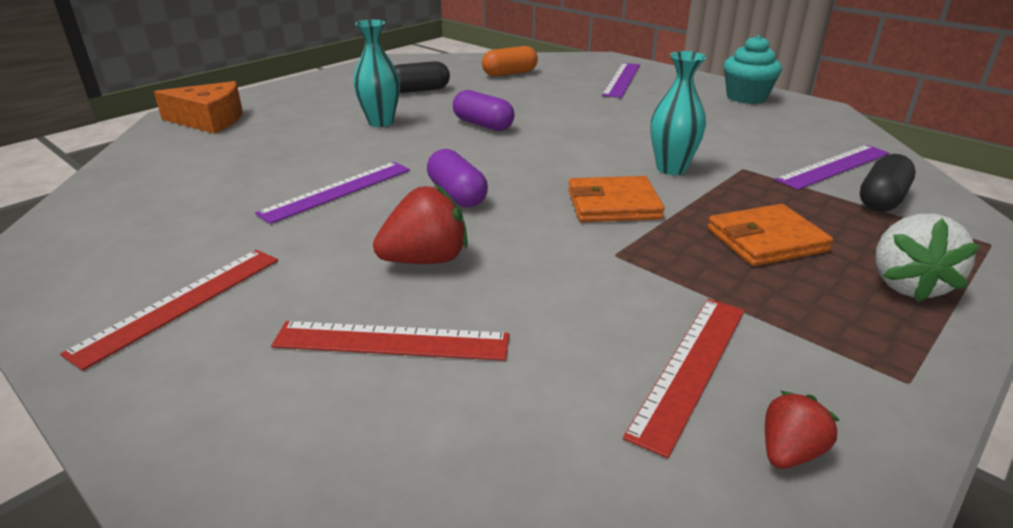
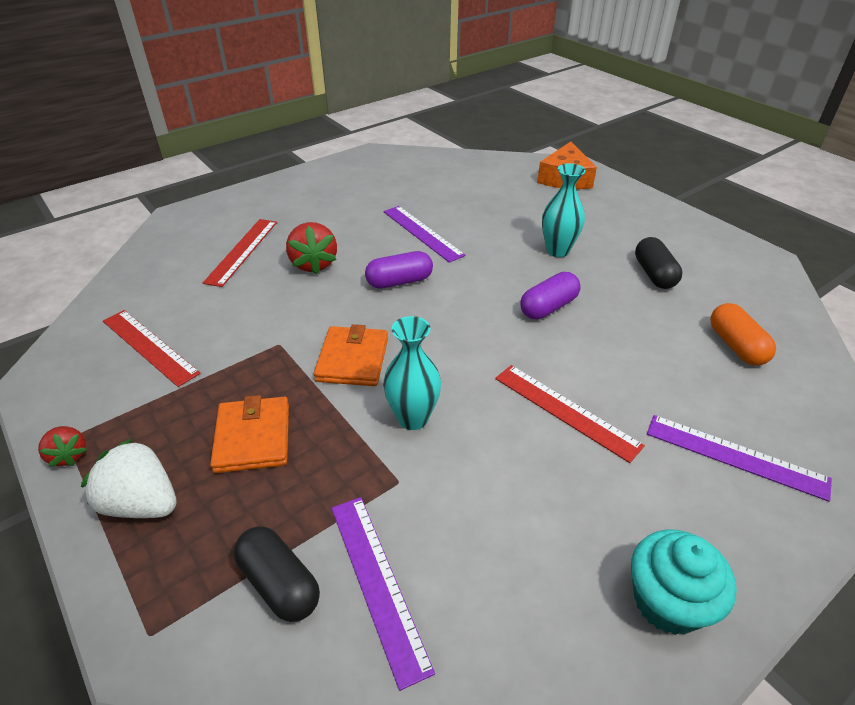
camera: 100 degrees right, 10 degrees up
(181, 303) = (311, 195): red ruler -> red ruler (565, 411)
(789, 452) = (71, 362): red strawberry -> red strawberry (69, 455)

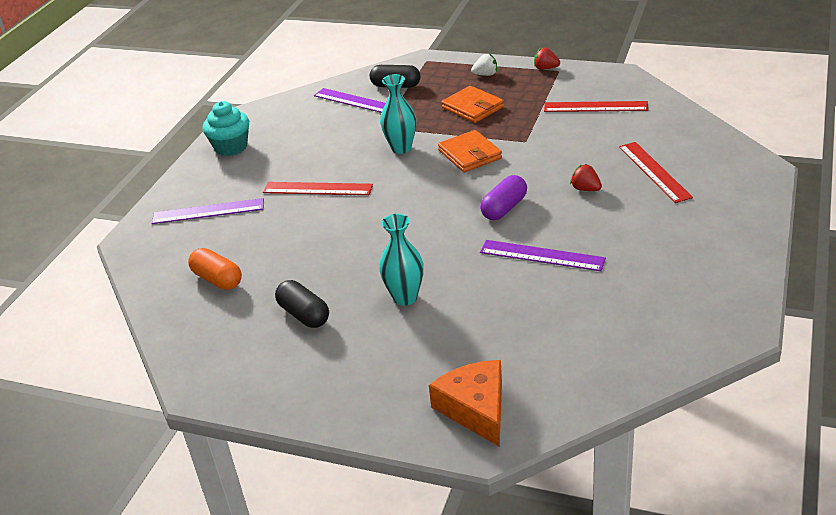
camera: 150 degrees right, 5 degrees down
(142, 503) = (485, 74): white strawberry -> white strawberry, size x0.59
(314, 264) = (585, 189): red strawberry -> red strawberry, size x0.59
(548, 307) = (374, 243): purple capsule -> none

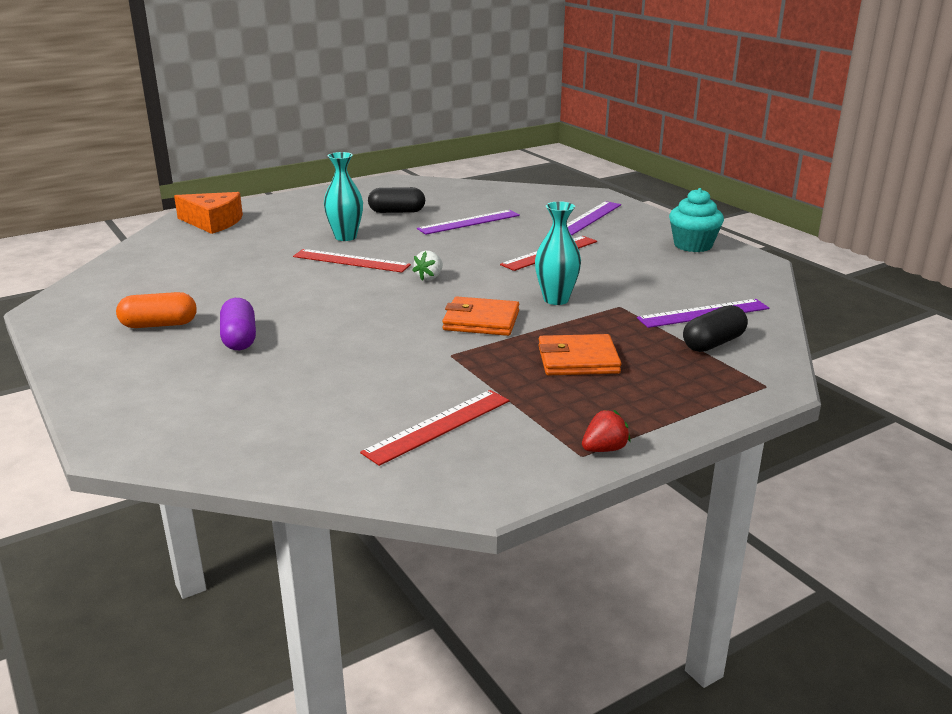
camera: 125 degrees right, 10 degrees down
(217, 279) = (489, 203): orange capsule -> orange capsule (159, 325)
(485, 74) = (655, 402): white strawberry -> white strawberry (429, 277)
(504, 208) = (365, 300): purple capsule -> purple capsule (239, 338)
(542, 255) = (278, 287): purple ruler -> purple ruler (469, 222)
(585, 189) = (311, 341): red strawberry -> none
(654, 171) = (256, 385): red ruler -> red ruler (351, 261)

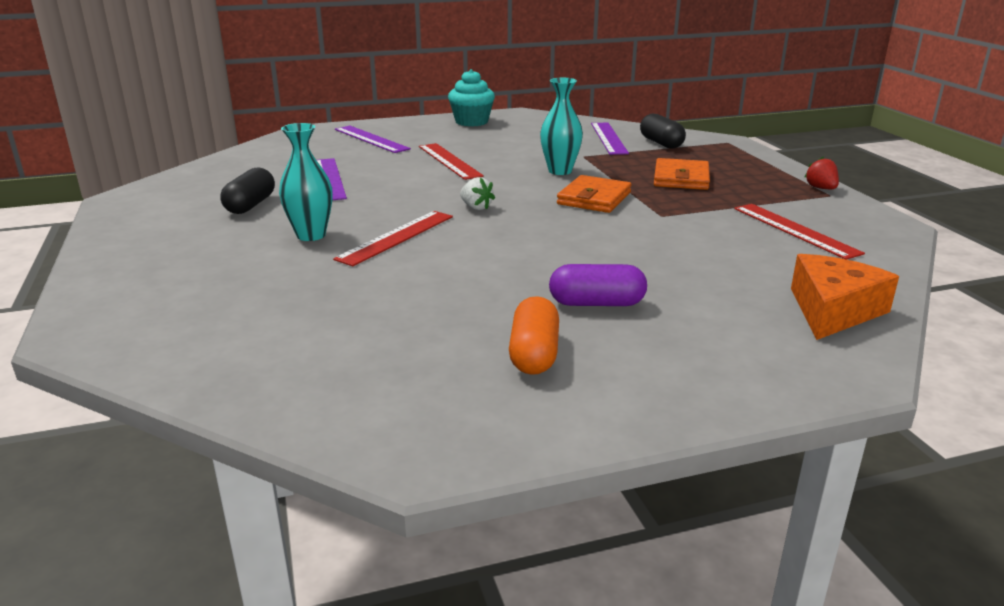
camera: 75 degrees left, 0 degrees up
(213, 222) = (138, 316): orange cheese -> orange cheese (833, 310)

